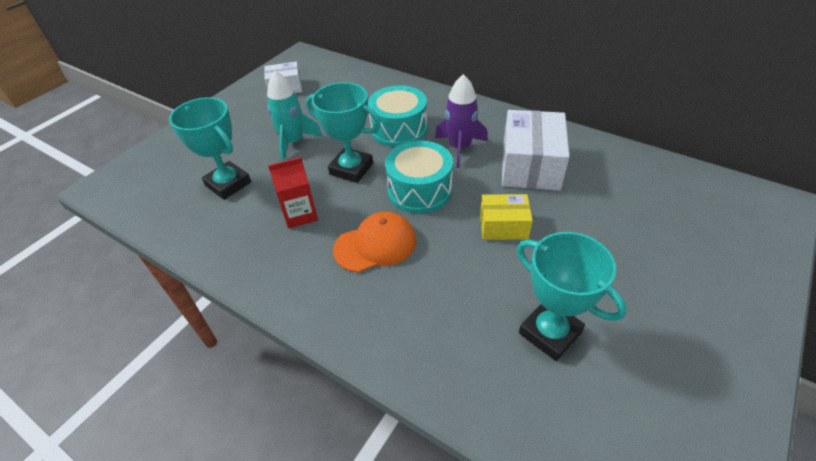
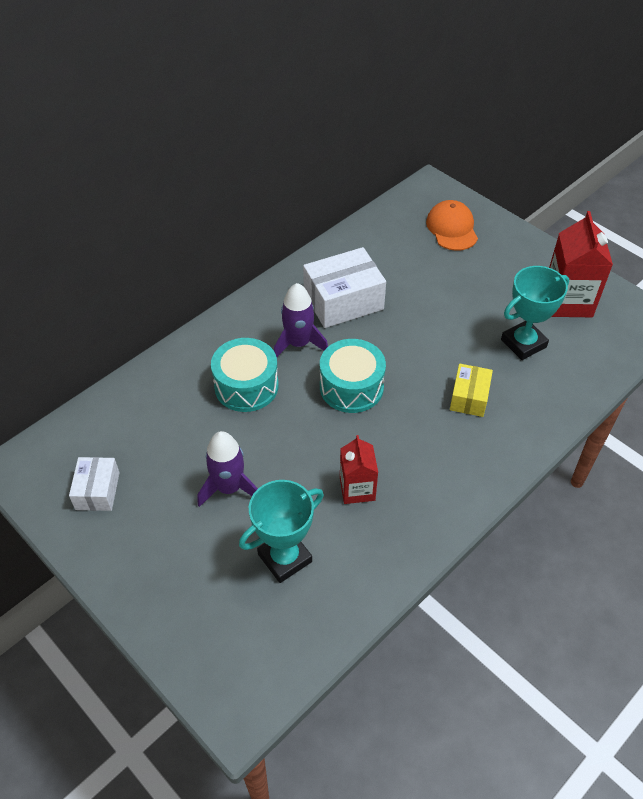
camera: 80 degrees left, 5 degrees up
(293, 142) = (229, 488): turquoise rocket -> purple rocket
(351, 169) = (299, 437): turquoise trophy -> none
(375, 245) = (414, 432): orange cap -> orange cap (452, 228)
(503, 226) = (414, 340): yellow box -> yellow box (469, 397)
(530, 165) = (343, 301): white box -> white box turned 45 degrees counterclockwise
(665, 384) = (567, 301): none -> red carton

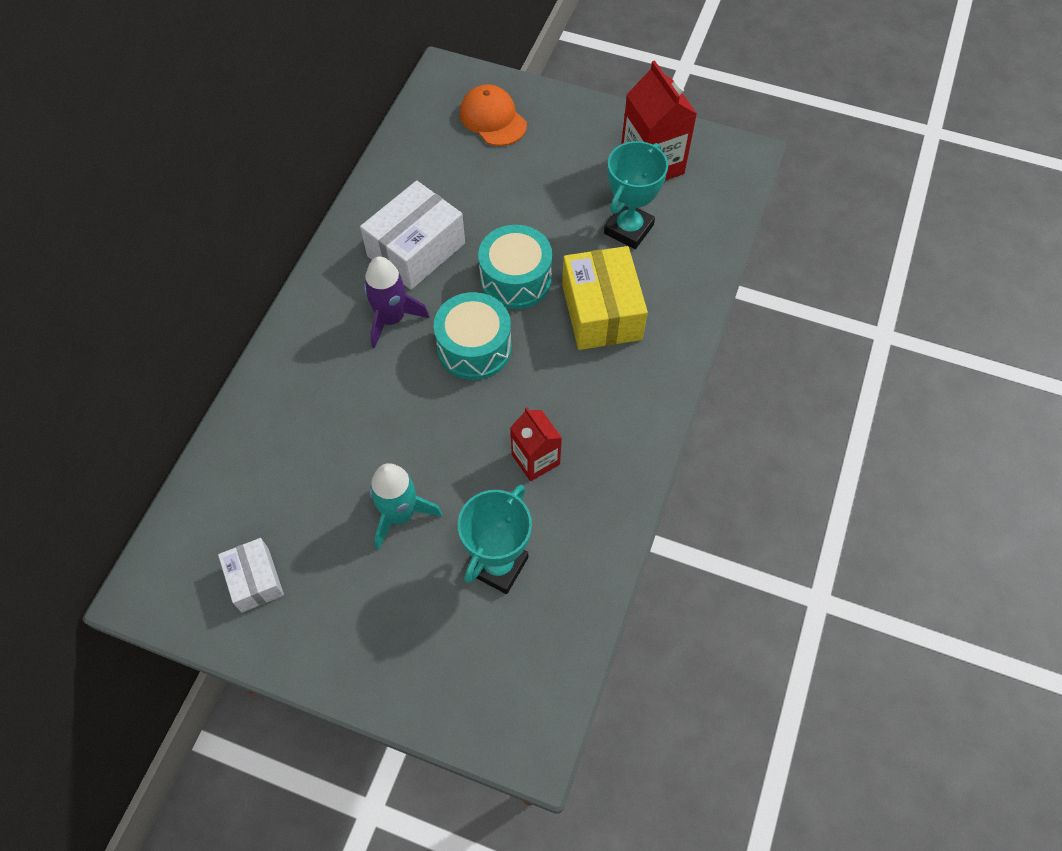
camera: 25 degrees left, 10 degrees up
(229, 488) = (400, 515): purple rocket -> turquoise rocket
(246, 386) = (359, 391): turquoise drum -> turquoise drum (515, 279)
(469, 397) = (601, 312): yellow box -> yellow box, size x1.72

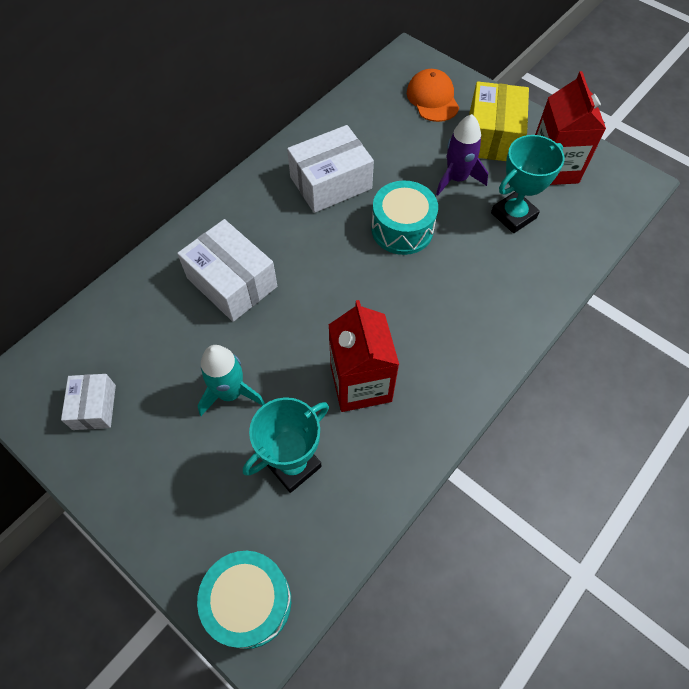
camera: 20 degrees right, 0 degrees up
(351, 395) = (232, 282): none -> white box
(392, 319) = (289, 231): purple rocket -> purple rocket (457, 178)
(474, 348) = (346, 274): turquoise drum -> turquoise drum (249, 602)
(535, 459) = (361, 383): red carton -> red carton, size x1.62
(601, 312) = (465, 277): yellow box -> yellow box (492, 136)

